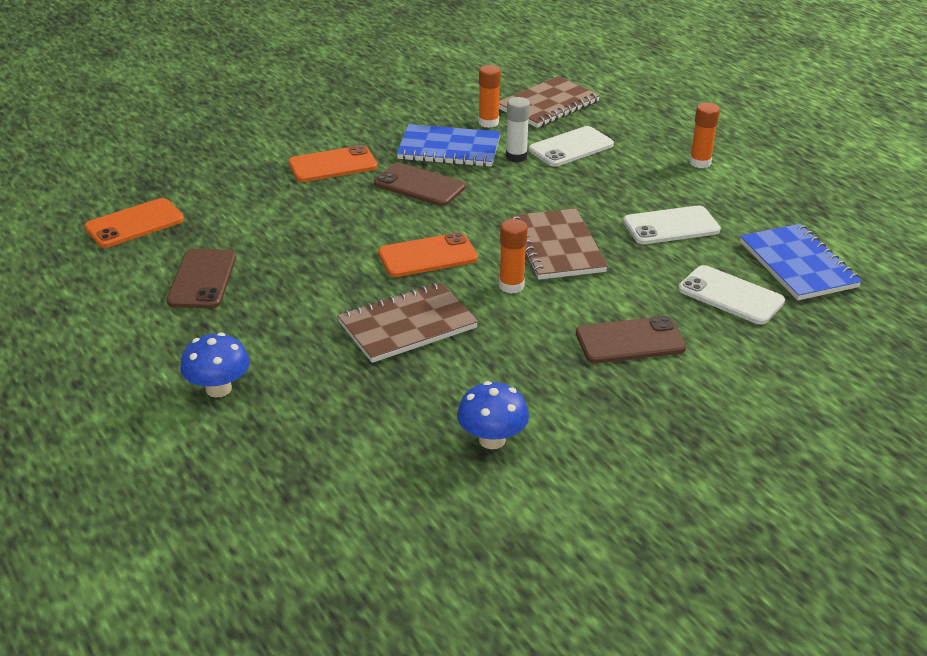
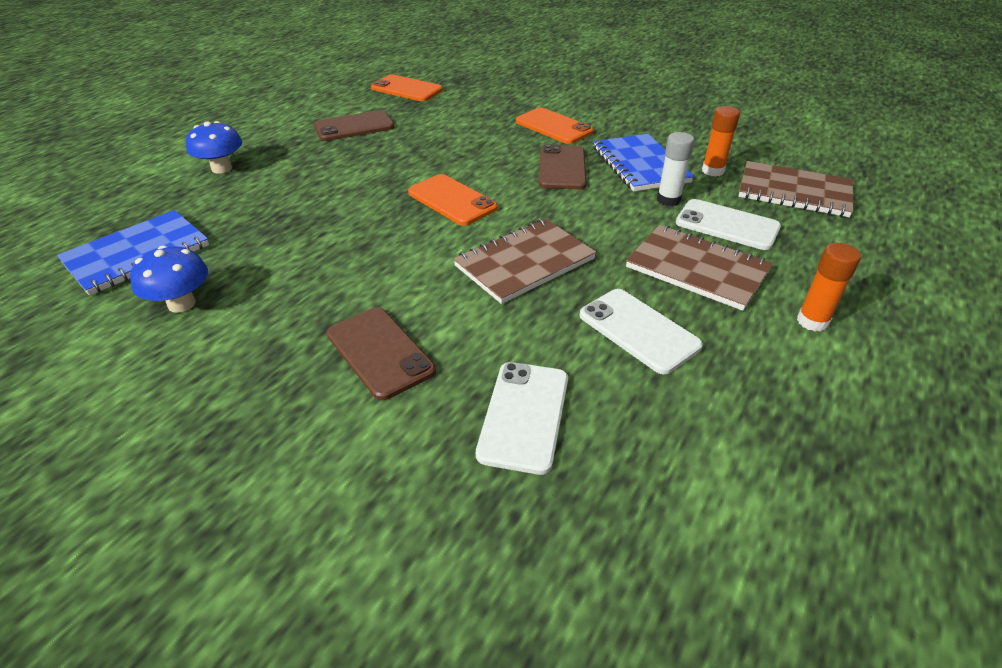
camera: 65 degrees right, 5 degrees up
(407, 325) = (339, 218): brown notebook -> brown notebook (697, 269)
(511, 286) = (434, 254): orange glue stick -> none
(798, 265) = (652, 471): blue notebook -> blue notebook (137, 254)

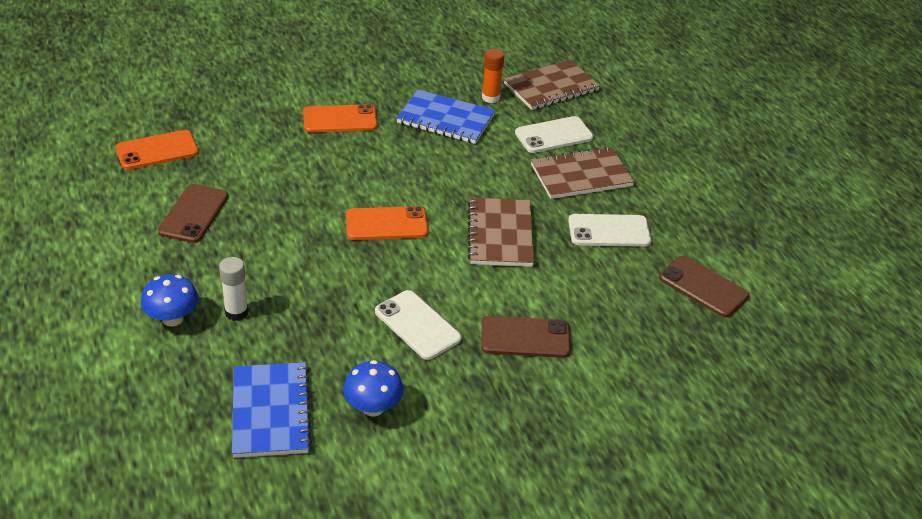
camera: 55 degrees left, 0 degrees up
(524, 415) = (631, 310): white phone -> white phone (417, 325)
(562, 168) = (406, 152): brown phone -> brown phone (703, 287)
(668, 200) = (501, 137): white glue stick -> white glue stick (236, 312)
(812, 321) = (663, 170): orange glue stick -> none

